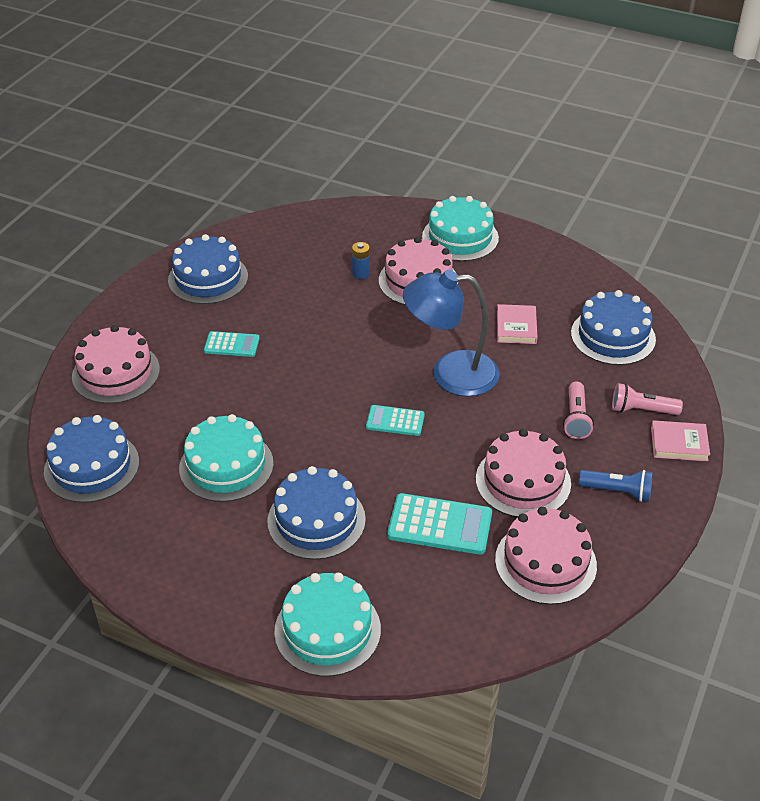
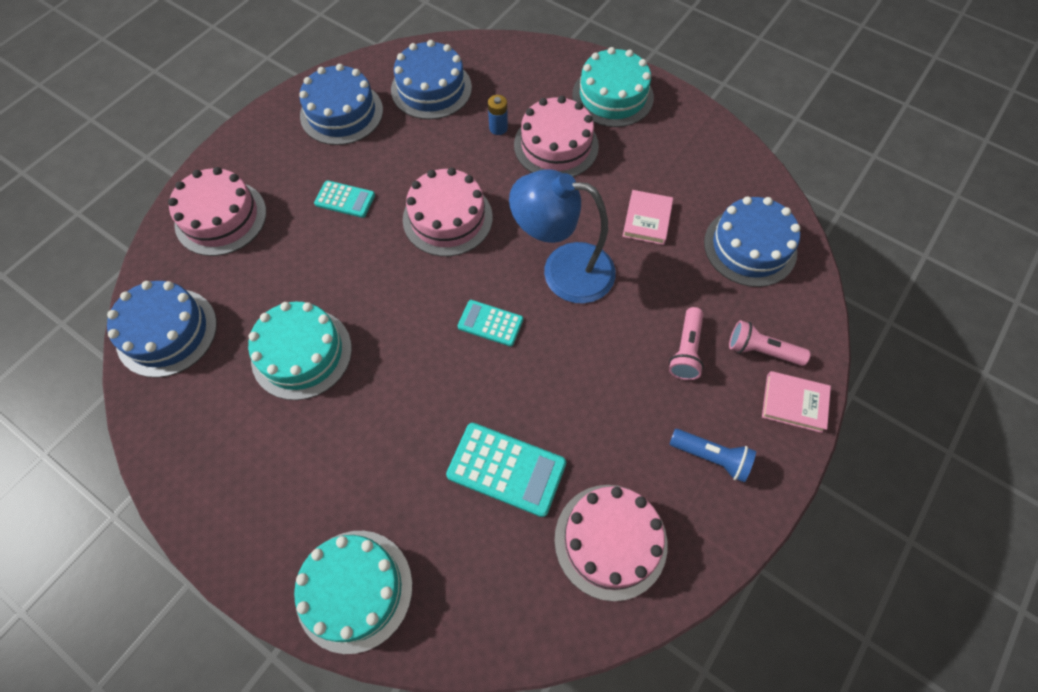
camera: 10 degrees right, 20 degrees up
(316, 520) = (377, 440): blue cake -> blue cake (431, 88)
(523, 481) = (609, 425): pink cake -> pink cake (447, 218)

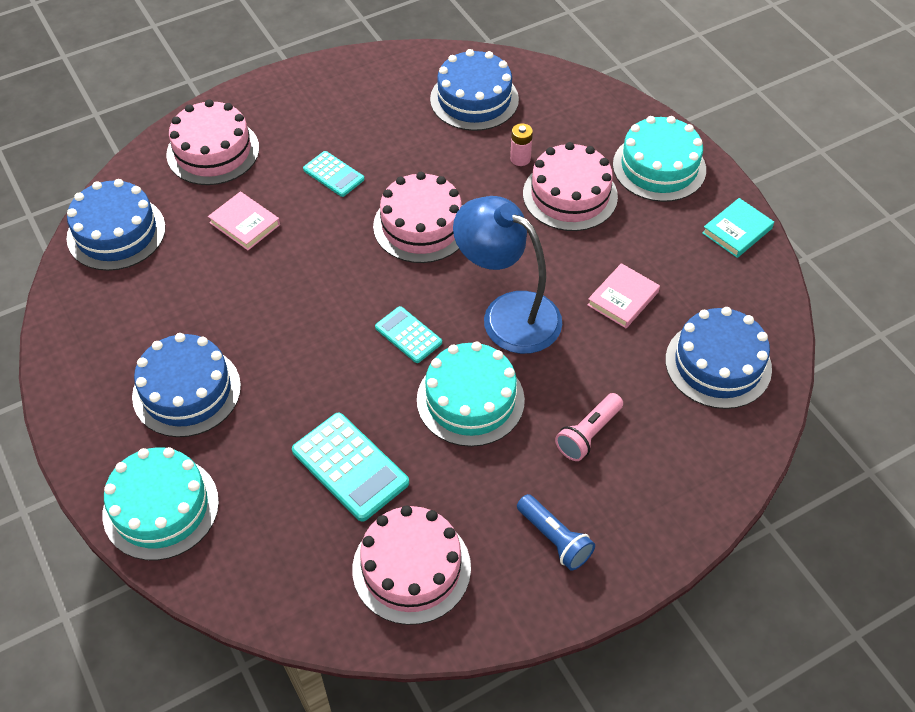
camera: 25 degrees right, 10 degrees down
(301, 353) = (221, 295): turquoise cake -> turquoise cake (470, 400)
(341, 113) = (374, 94): blue cake -> blue cake (186, 391)
(498, 128) = (520, 159): blue battery -> pink battery
(701, 128) = (737, 231): none -> turquoise book
(761, 350) = (668, 465): pink flashlight -> none
(794, 403) = (672, 526): pink book -> pink book (245, 224)

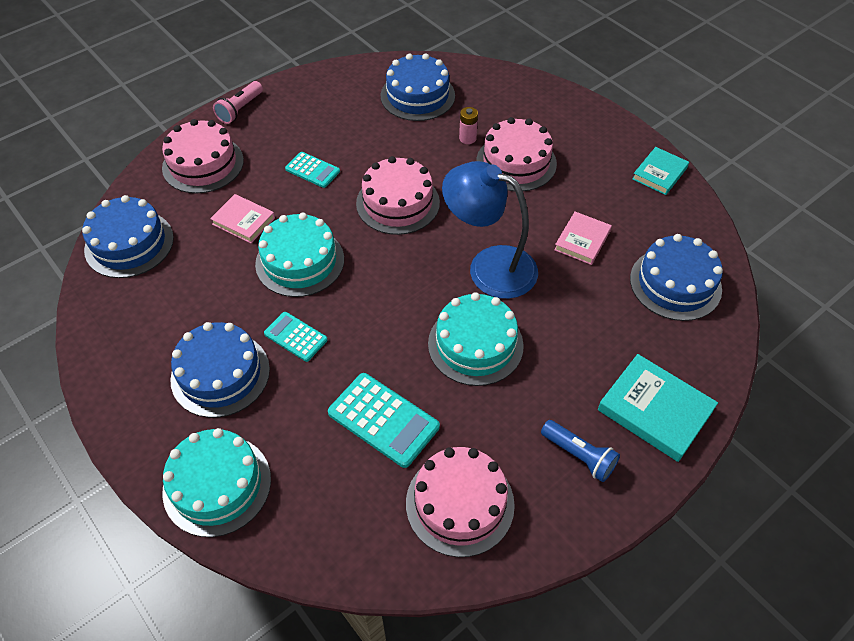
camera: 10 degrees left, 0 degrees up
(408, 335) = (408, 296): turquoise calculator -> turquoise calculator (295, 337)
(588, 434) = (584, 359): pink flashlight -> pink flashlight (240, 109)
(653, 503) = (655, 410): none -> turquoise book
(659, 167) = (583, 131): turquoise cake -> turquoise cake (300, 261)

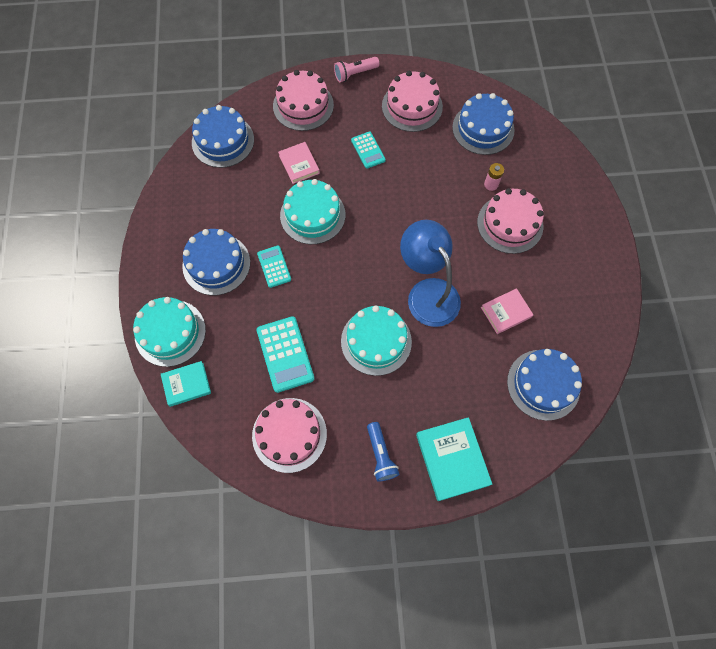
camera: 35 degrees right, 15 degrees up
(398, 203) = (404, 208): pink cake -> pink cake (412, 106)
(659, 173) = (608, 295): turquoise book -> turquoise book (186, 384)

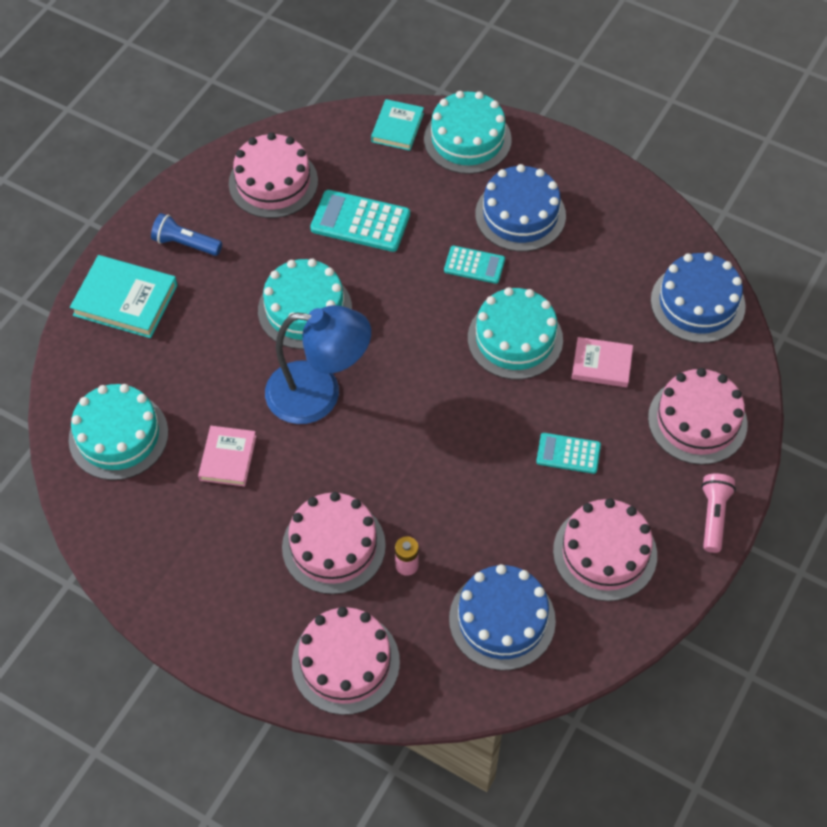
camera: 125 degrees right, 10 degrees down
(543, 384) = (118, 436): blue cake -> turquoise cake
(562, 179) = (345, 662): none -> pink cake

